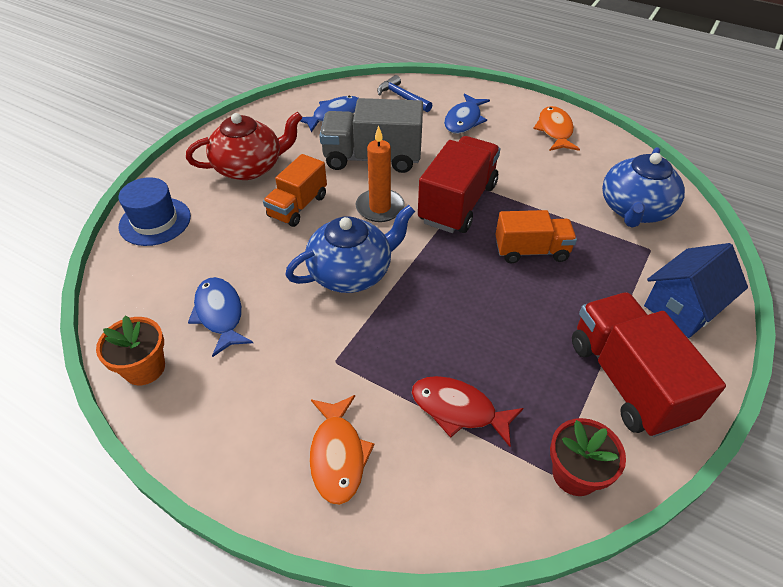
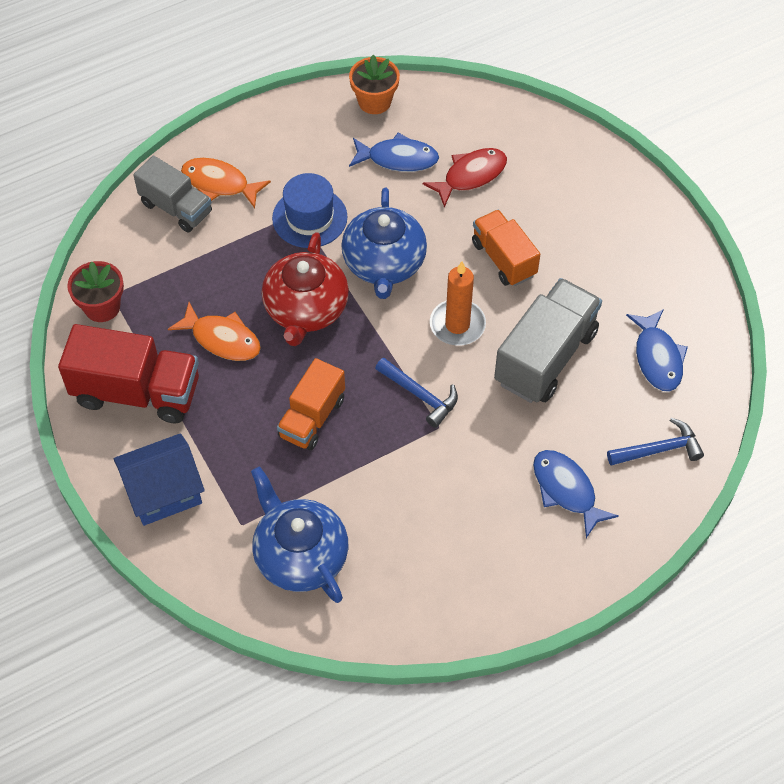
camera: 120 degrees right, 10 degrees up
(155, 221) = (551, 145): blue hat -> blue hat (309, 218)
(249, 167) = (596, 241): red teapot -> red teapot (306, 309)
(399, 481) = (176, 208): none -> grey truck
(457, 203) = (420, 395): red truck -> blue hammer
(458, 409) = (199, 268): red fish -> red fish (471, 176)
(555, 131) = (484, 579): orange fish -> orange fish (222, 339)
(682, 307) = (164, 492): blue house -> blue house turned 75 degrees clockwise

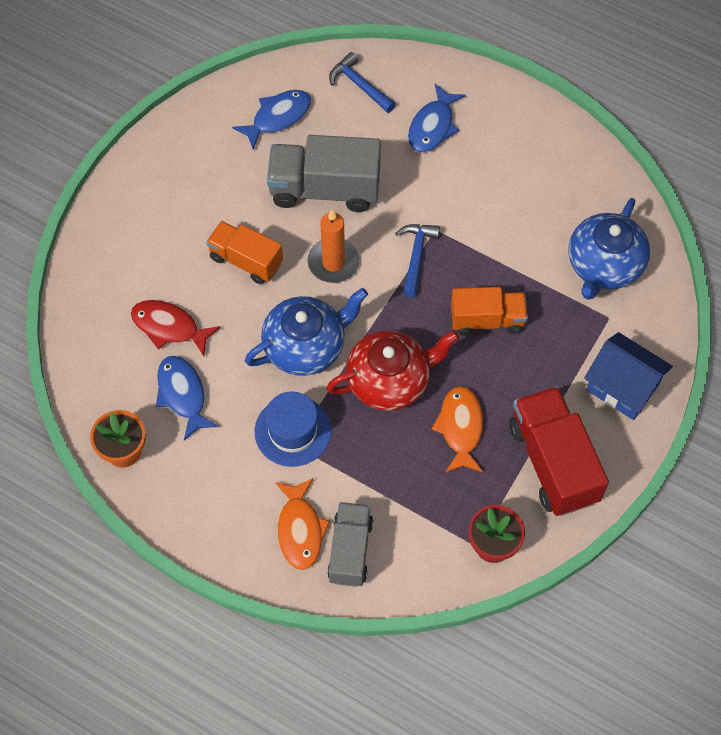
camera: 120 degrees left, 5 degrees up
(503, 259) = (246, 261): orange truck -> orange truck turned 90 degrees clockwise

